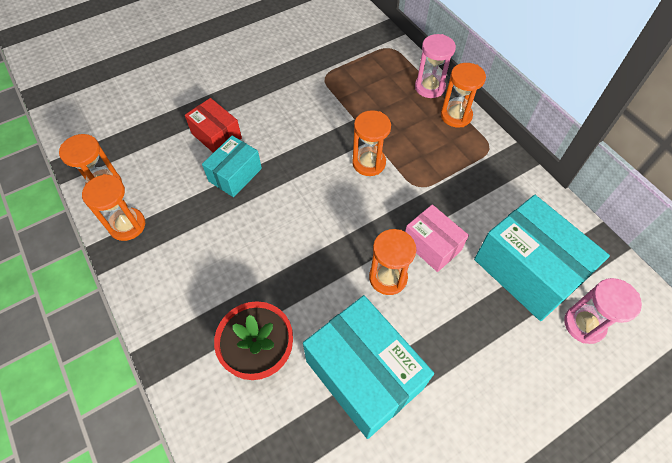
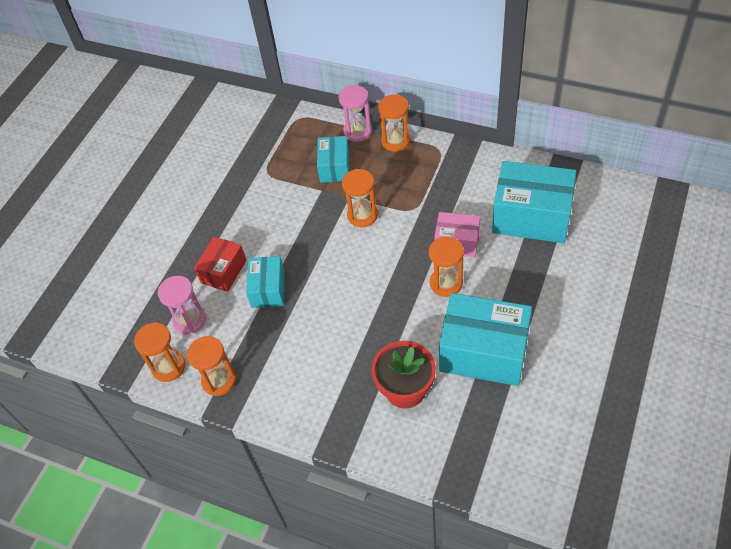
camera: 30 degrees left, 5 degrees down
(216, 136) = (223, 271): red box -> red box turned 75 degrees counterclockwise
(382, 106) = (334, 167): none -> turquoise box
(584, 324) = (591, 227): pink hourglass -> pink hourglass (190, 320)

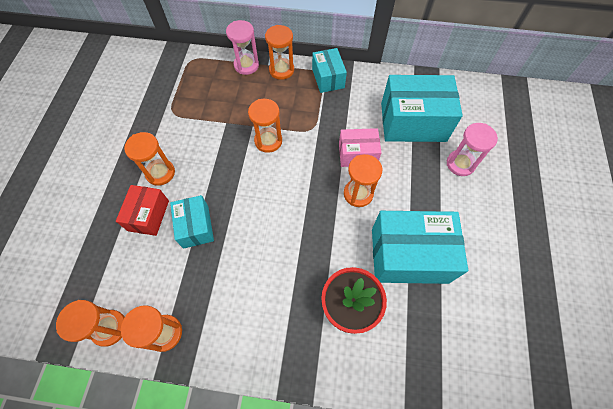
camera: 20 degrees left, 10 degrees up
(190, 320) = (123, 272): pink hourglass -> pink hourglass (460, 164)
(243, 232) = (160, 173): none -> orange hourglass
(334, 167) = (233, 100): turquoise box -> turquoise box (328, 78)

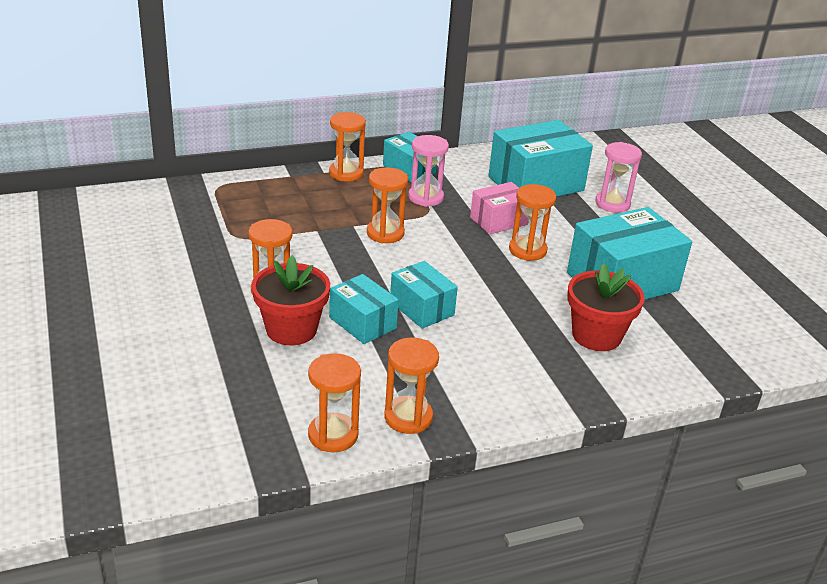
camera: 30 degrees left, 30 degrees down
(148, 215) = (291, 329): red box -> red flower pot
(243, 227) = (421, 308): none -> turquoise box
(246, 65) = (297, 178): pink hourglass -> pink hourglass (425, 197)

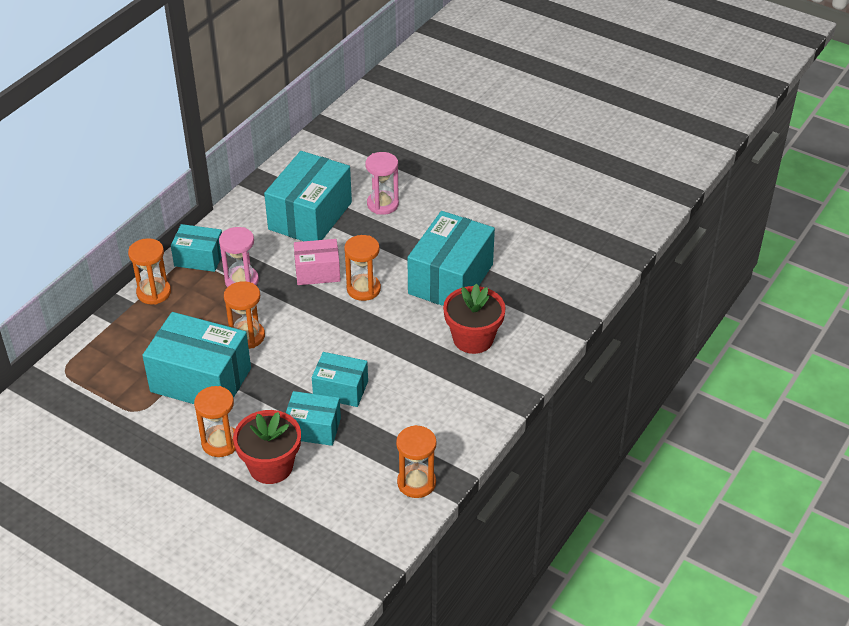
camera: 35 degrees left, 10 degrees up
(311, 242) = (201, 380): none -> turquoise box
(333, 435) = (384, 528): orange hourglass -> none
(498, 221) = (317, 272): pink box -> pink box turned 60 degrees clockwise

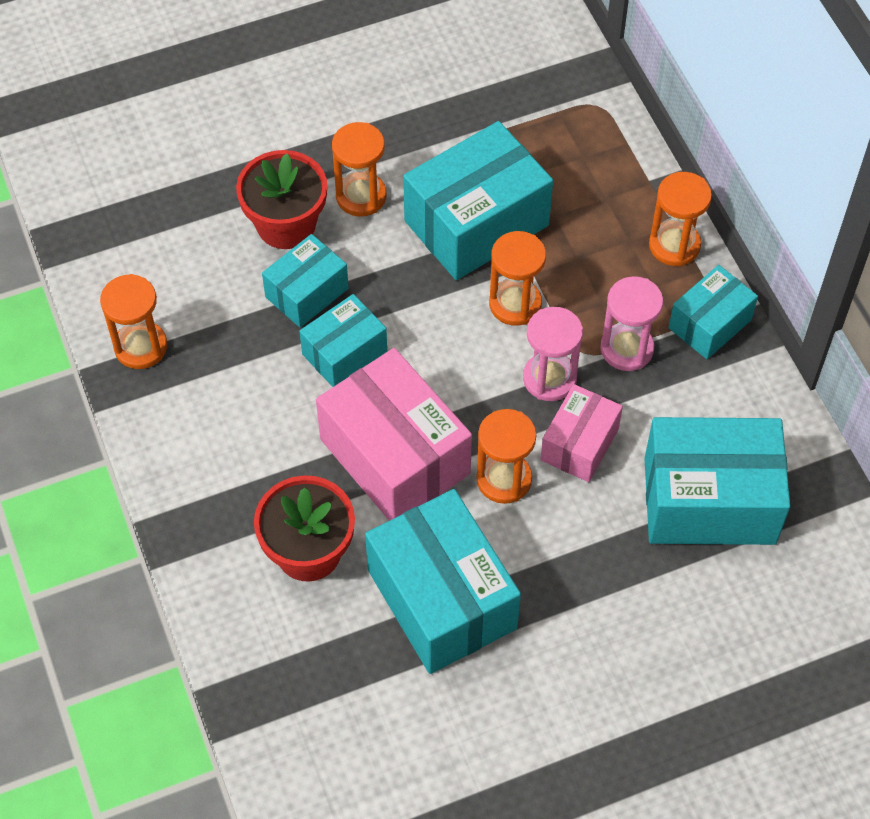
camera: 125 degrees right, 15 degrees up
(310, 216) = (709, 500): turquoise box -> turquoise box turned 60 degrees counterclockwise
(382, 204) = (670, 611): pink hourglass -> pink hourglass (549, 378)
(387, 335) = (395, 456): none -> pink box

